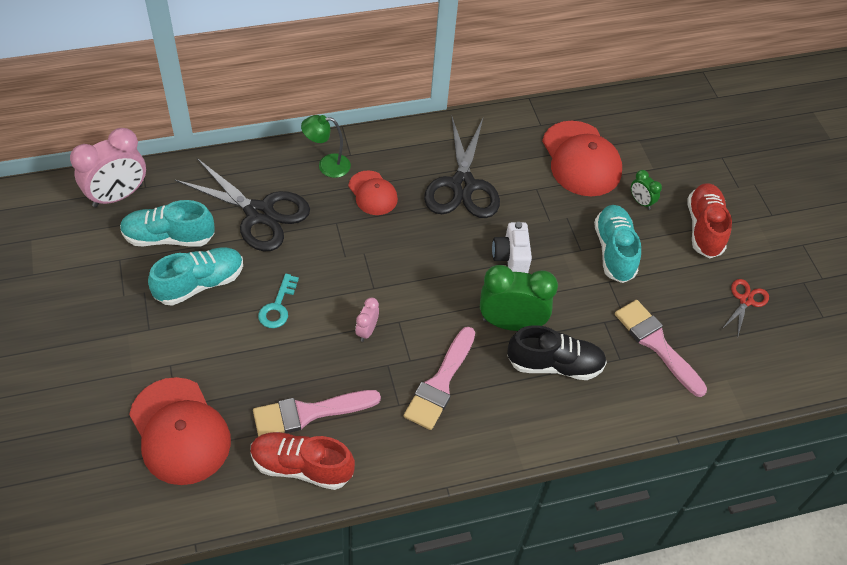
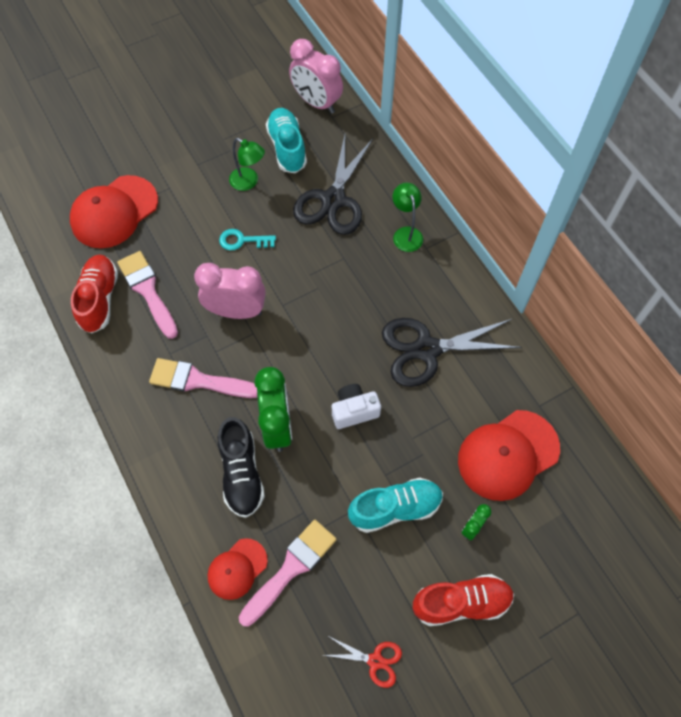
camera: 80 degrees right, 10 degrees up
(200, 284) = (249, 182): turquoise shoe -> green lamp
(366, 331) = (236, 311): pink clock -> pink clock, size x2.09
(373, 193) = (387, 277): red cap -> red cap (237, 569)

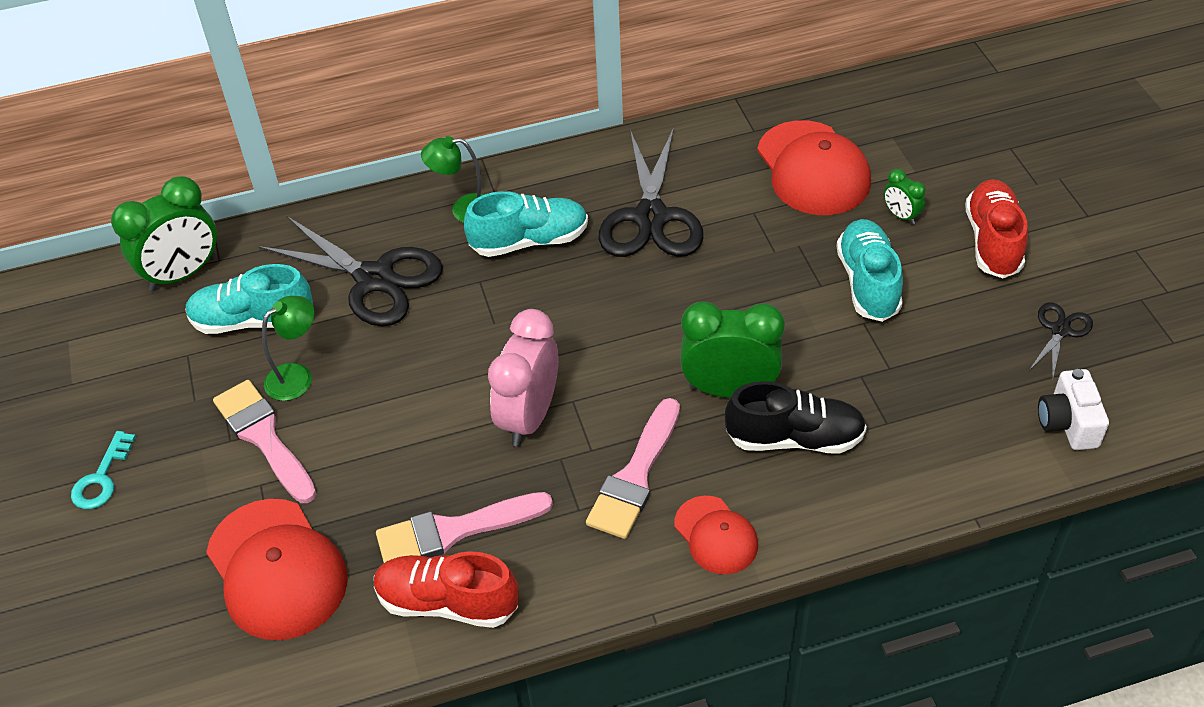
camera: 75 degrees left, 15 degrees down
(237, 569) = (933, 458): red cap -> red cap (716, 535)
(242, 241) = (405, 396): turquoise key -> turquoise key (101, 478)
(291, 568) = (937, 399): pink brush -> pink brush (264, 437)
(316, 103) = (183, 274): pink clock -> green clock
(354, 411) = (724, 303): white camera -> white camera (1067, 423)
(375, 661) = (1060, 330): red scissors -> black scissors
(386, 278) = (529, 241): none -> turquoise shoe

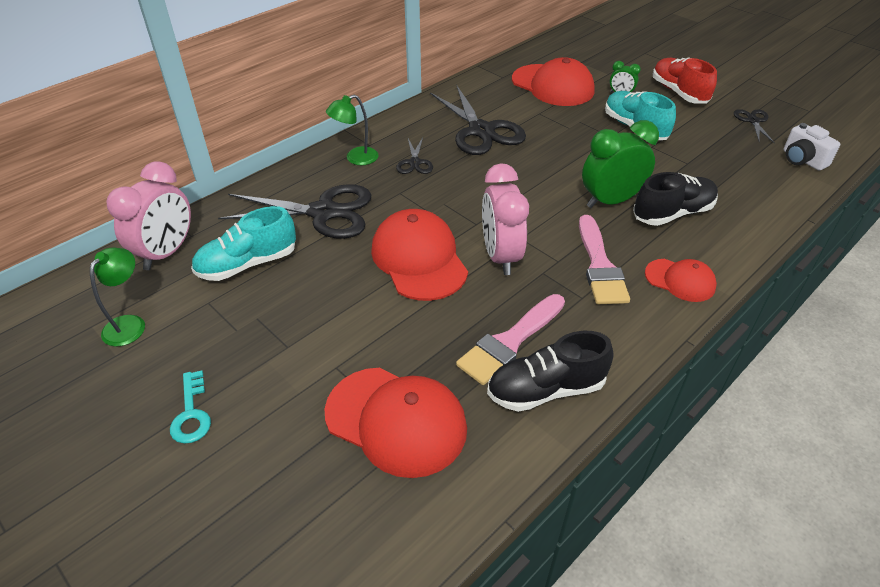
camera: 30 degrees left, 5 degrees down
(183, 274) = (167, 253): green clock -> pink clock
(264, 437) = (314, 335): pink brush -> none
(297, 376) = (310, 287): green lamp -> green lamp (129, 324)
(435, 384) = (419, 259): none -> red cap
(447, 602) = (546, 390): red shoe -> black shoe
(529, 241) = (414, 163): turquoise shoe -> black scissors

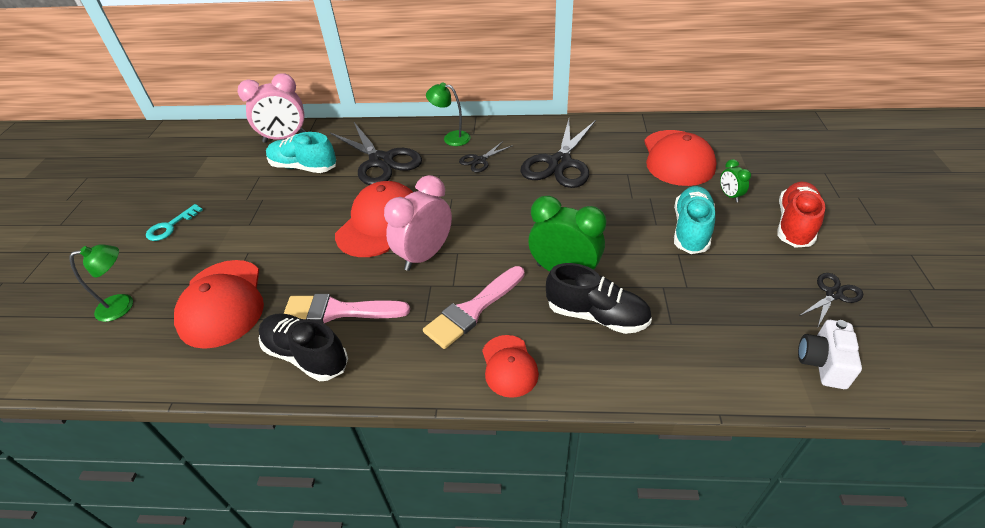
camera: 50 degrees right, 0 degrees up
(129, 324) = (219, 165): green lamp -> green lamp (123, 305)

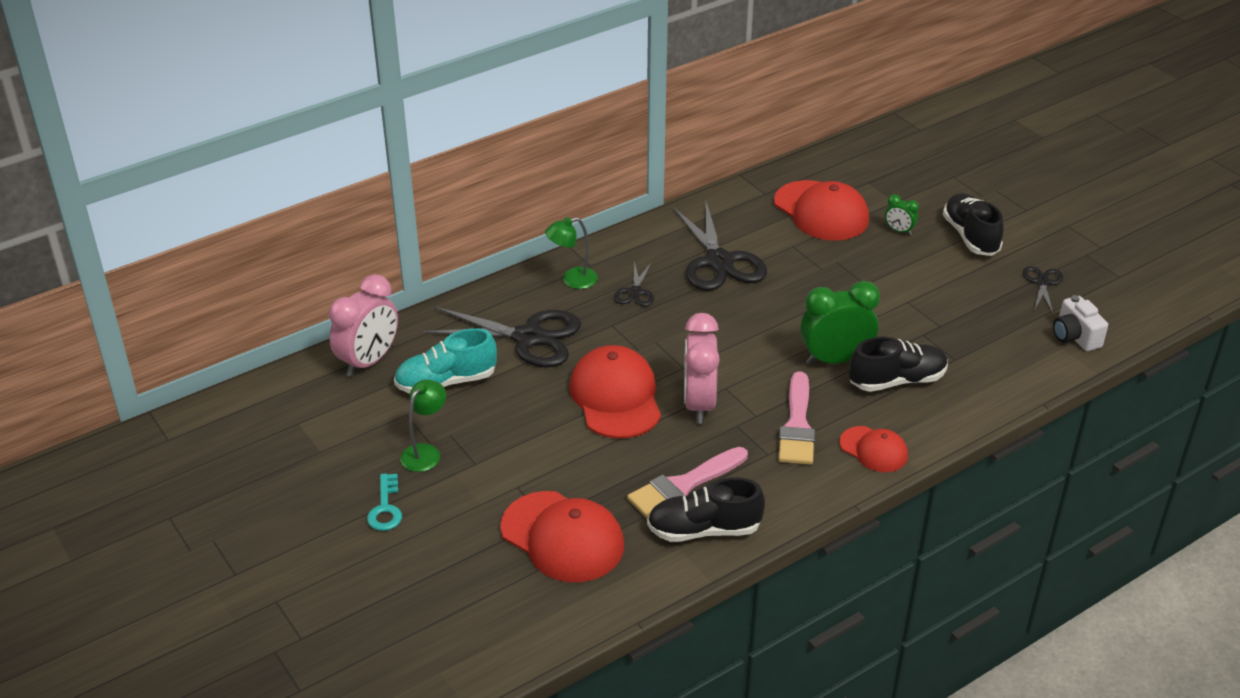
camera: 40 degrees left, 5 degrees down
(123, 305) = (460, 592): green lamp -> green lamp (425, 452)
(691, 230) = (897, 276): turquoise shoe -> none
(794, 225) = (970, 236): red shoe -> black shoe

